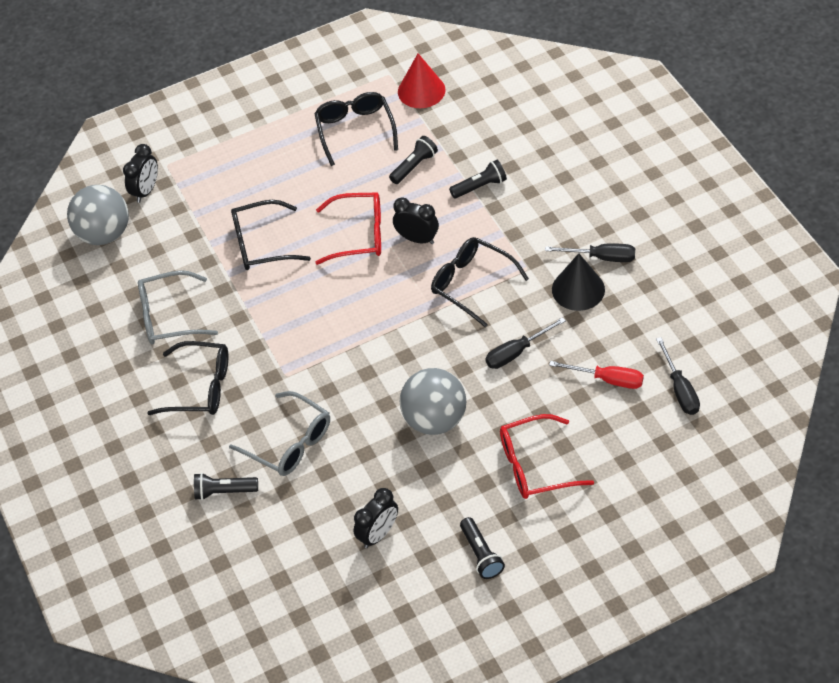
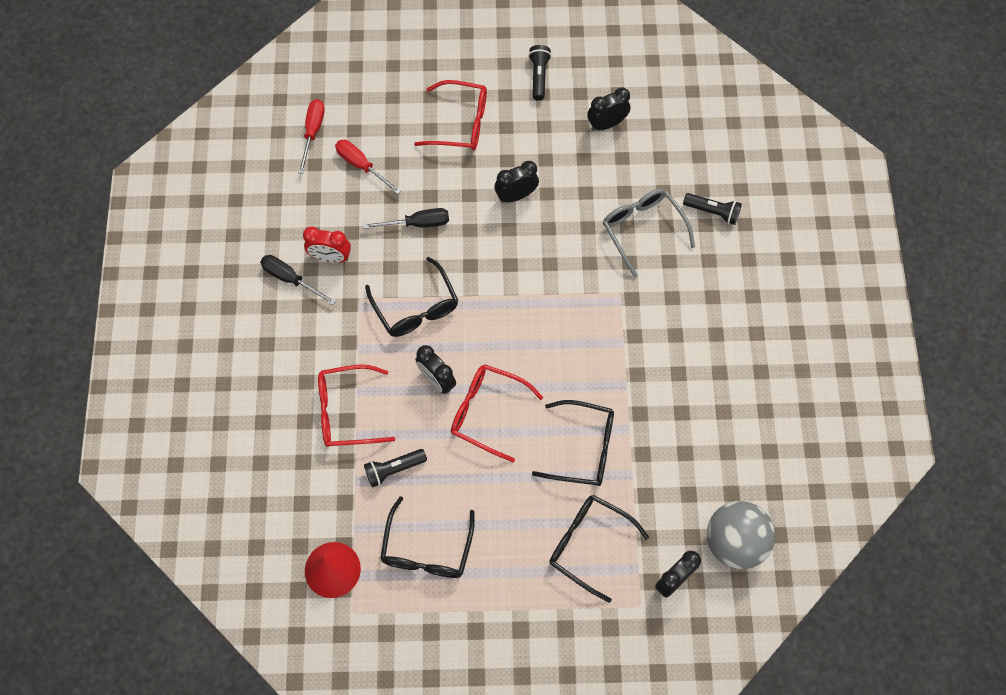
camera: 160 degrees left, 15 degrees up
(169, 316) = (701, 407): grey glasses -> none
(200, 387) = (698, 317): black glasses -> black glasses (589, 544)
(435, 419) = (516, 195): grey ball -> black clock
(480, 186) = (347, 411): black flashlight -> red glasses
(578, 289) = (330, 257): black cone -> red clock
(680, 389) = (313, 132): black screwdriver -> red screwdriver

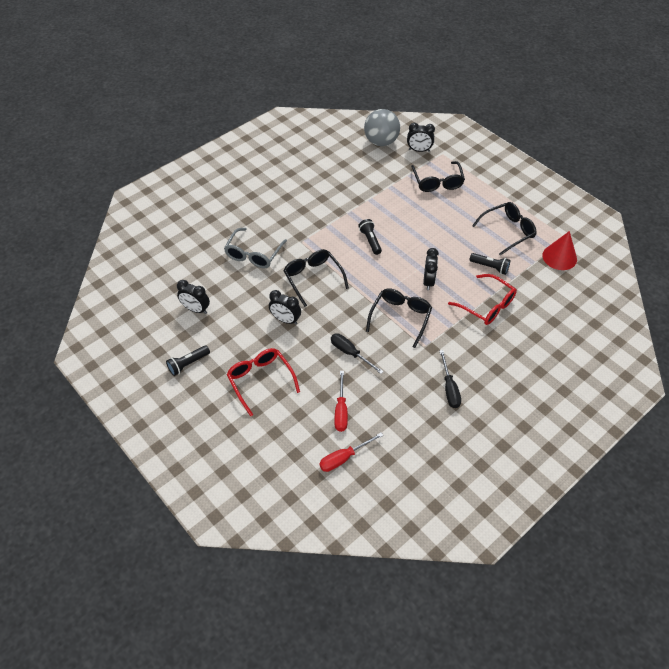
camera: 130 degrees left, 15 degrees down
(330, 257) = (415, 379): red clock -> none
(487, 412) = (421, 252): red glasses -> none
(583, 448) = (397, 208): black glasses -> black glasses (313, 278)
(713, 212) = (215, 234): black flashlight -> black flashlight (370, 241)

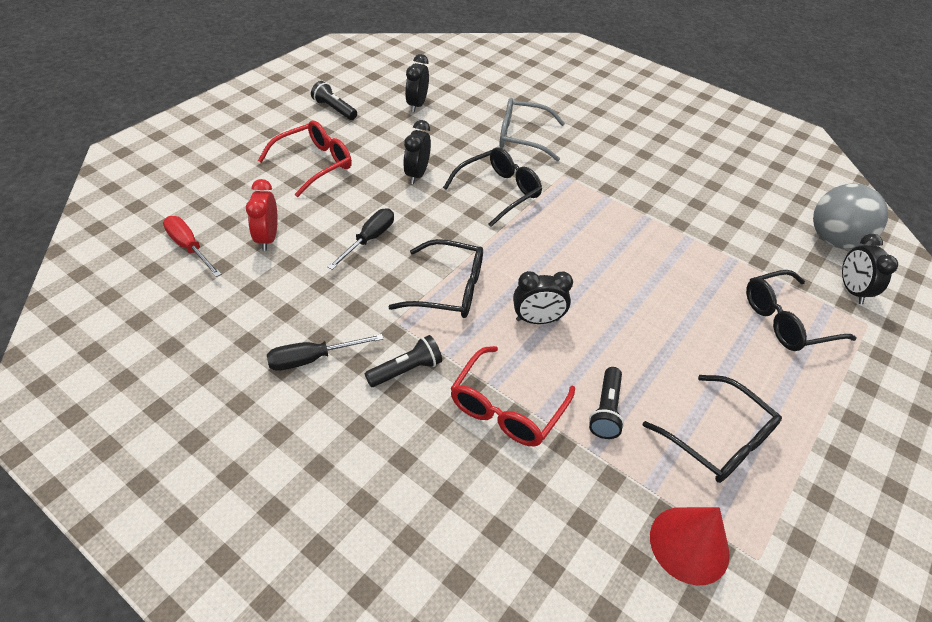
camera: 75 degrees right, 5 degrees down
(341, 410) = (267, 238): red screwdriver -> red clock
(370, 241) = (598, 244): black flashlight -> black flashlight (406, 370)

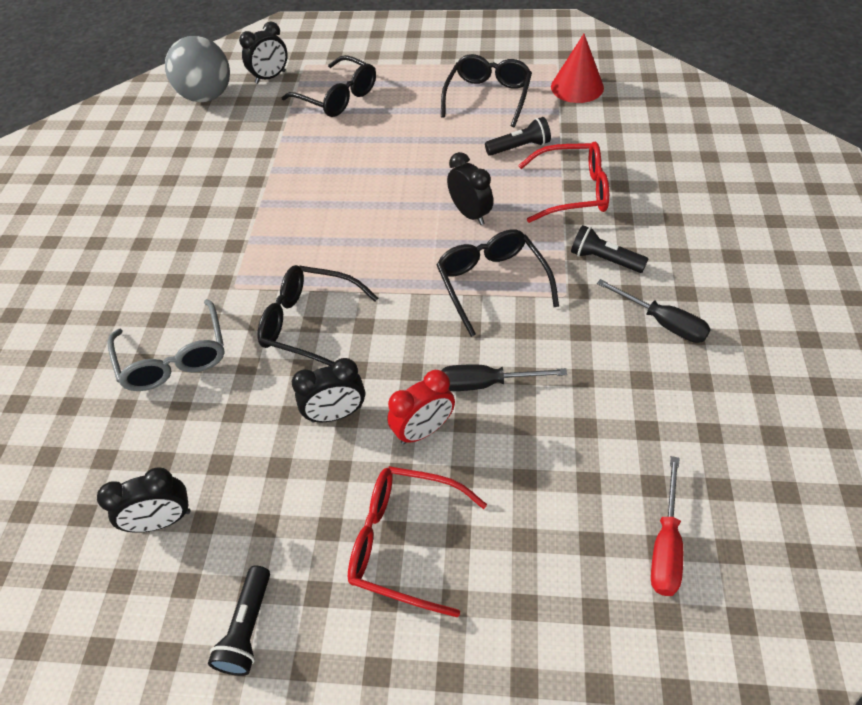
camera: 115 degrees left, 5 degrees up
(267, 238) = (574, 477): red clock -> red clock (423, 430)

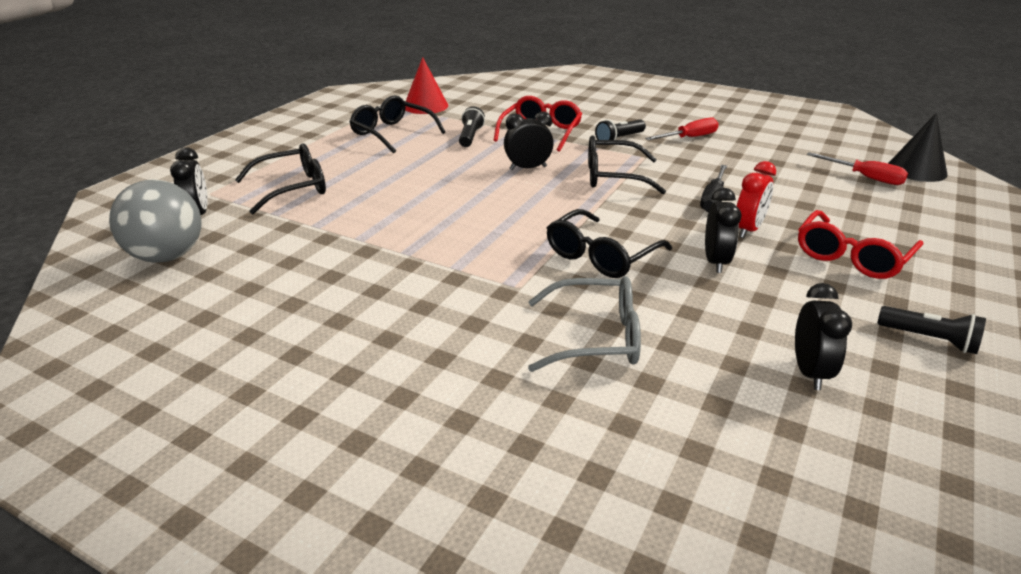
camera: 70 degrees left, 20 degrees down
(423, 430) = (748, 230): red clock -> red clock turned 45 degrees clockwise
(662, 322) = (689, 138): black screwdriver -> red screwdriver
(750, 618) = (916, 170): none -> black cone

